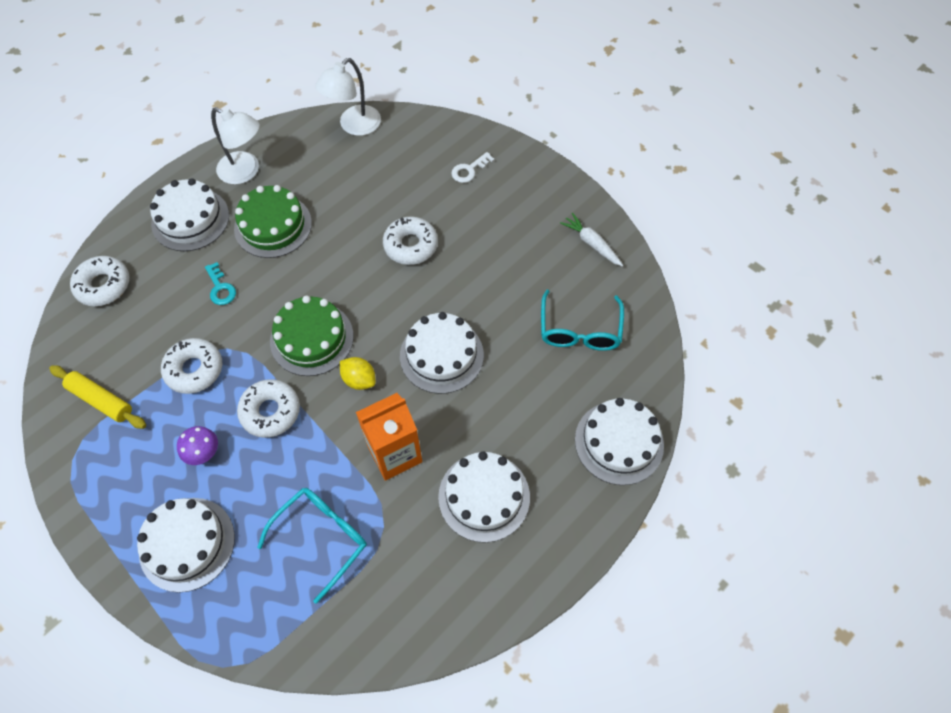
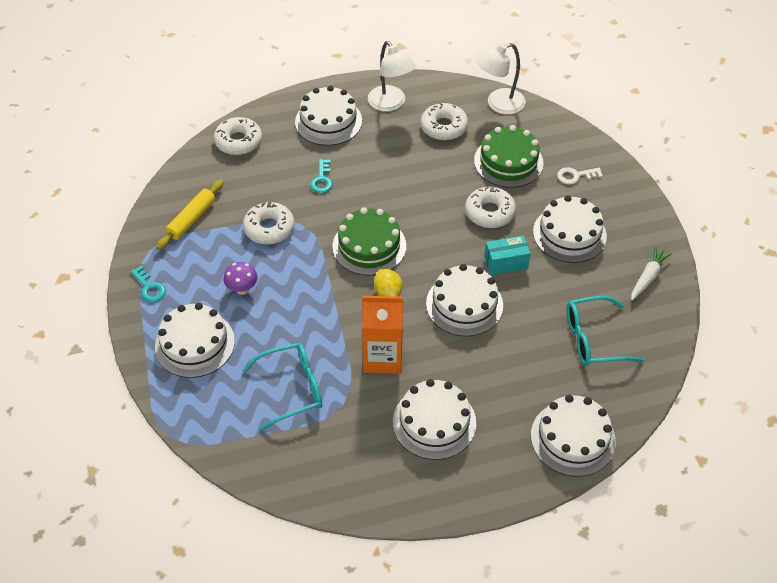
camera: 30 degrees right, 10 degrees down
(97, 505) = (149, 288): none -> turquoise key
(101, 400) = (192, 219): yellow rolling pin -> yellow rolling pin turned 60 degrees clockwise
(270, 411) = (307, 283): white donut -> white donut (444, 127)
(273, 225) = (388, 152): green cake -> green cake (508, 162)
(456, 291) = (505, 262): none -> turquoise box
(497, 233) = (569, 234): none -> white cake
(579, 331) = (593, 339): turquoise glasses -> turquoise glasses turned 45 degrees clockwise
(591, 244) = (647, 277): white carrot -> white carrot turned 45 degrees clockwise

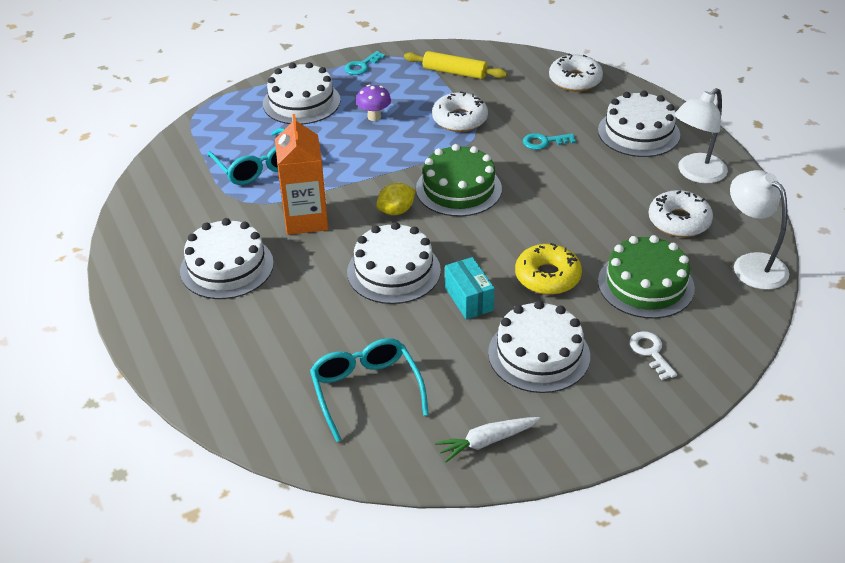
camera: 80 degrees right, 10 degrees down
(489, 212) = (547, 277): white donut -> yellow donut
(573, 438) = (214, 381): white cake -> none
(647, 277) = (487, 441): white carrot -> white carrot turned 135 degrees clockwise

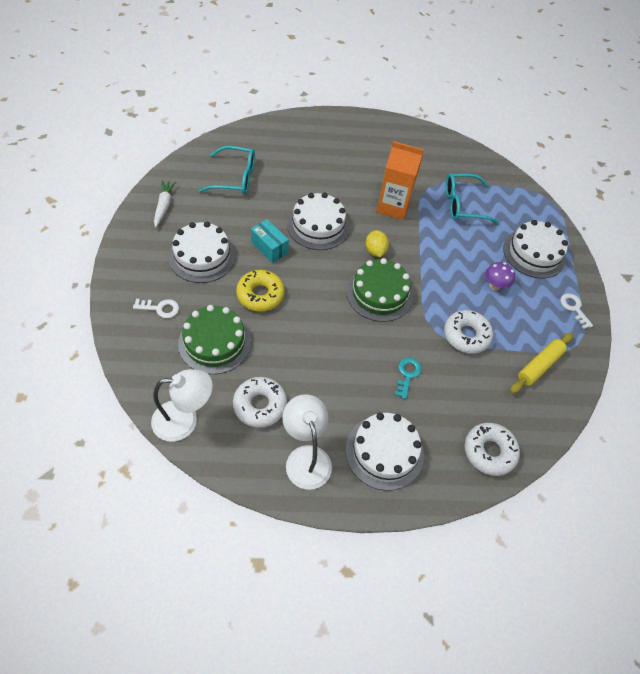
camera: 110 degrees right, 15 degrees up
(227, 267) = (370, 161): white cake -> none
(362, 66) = (574, 308): turquoise key -> white key
(469, 299) = (269, 248): turquoise box -> turquoise box turned 45 degrees clockwise

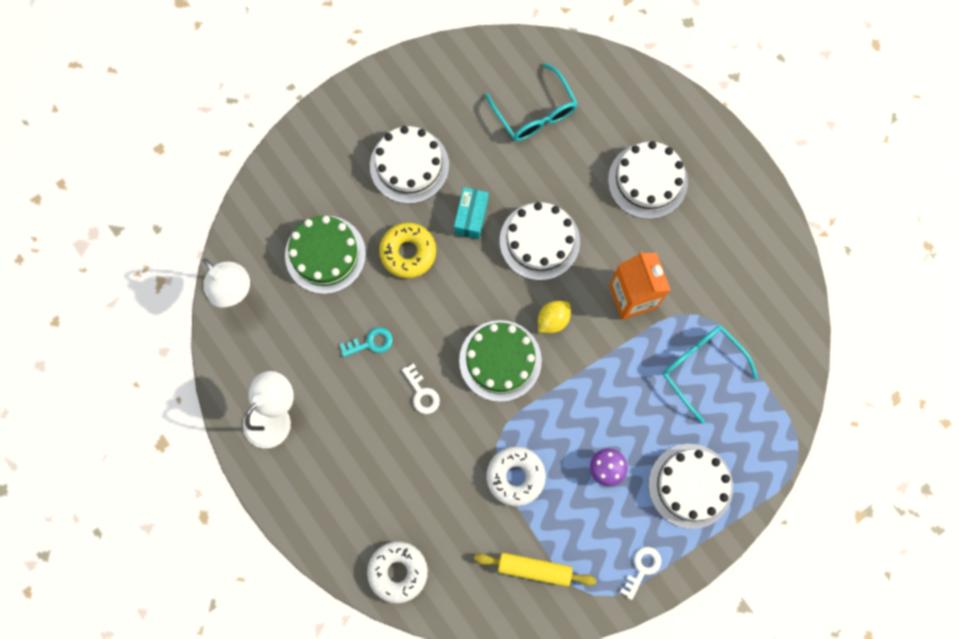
camera: 60 degrees right, 20 degrees up
(160, 308) = (323, 179): white key -> white key (422, 393)
(164, 206) = (440, 80): white carrot -> none
(260, 405) = (293, 341): white donut -> none
(384, 452) = (328, 478): white cake -> white cake (647, 181)
(407, 375) = (424, 448): turquoise key -> turquoise key (371, 343)

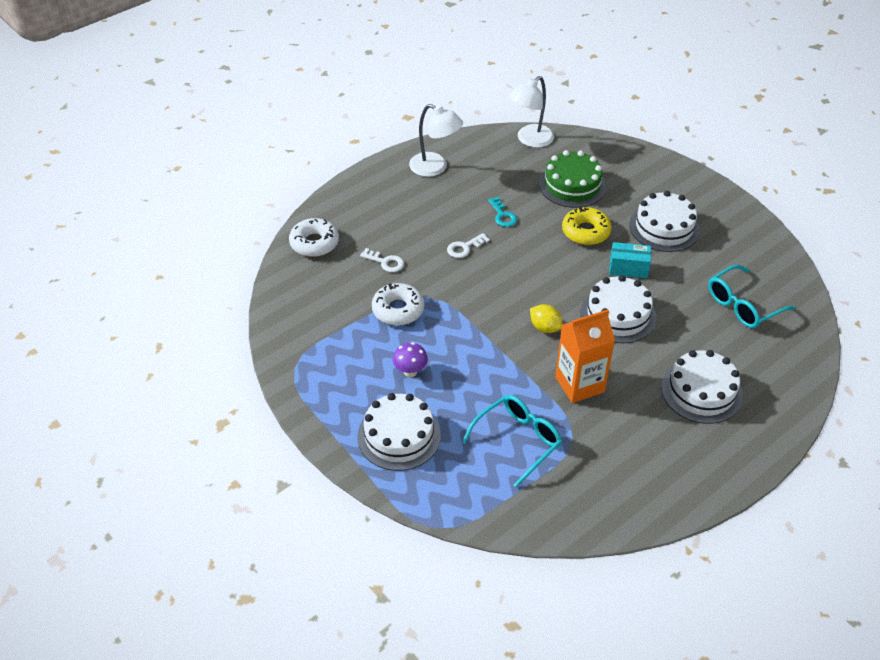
camera: 85 degrees right, 30 degrees down
(500, 360) = (501, 294): green cake -> none
(534, 569) = (317, 326): yellow rolling pin -> none
(642, 568) = (318, 402): white key -> white key (385, 262)

